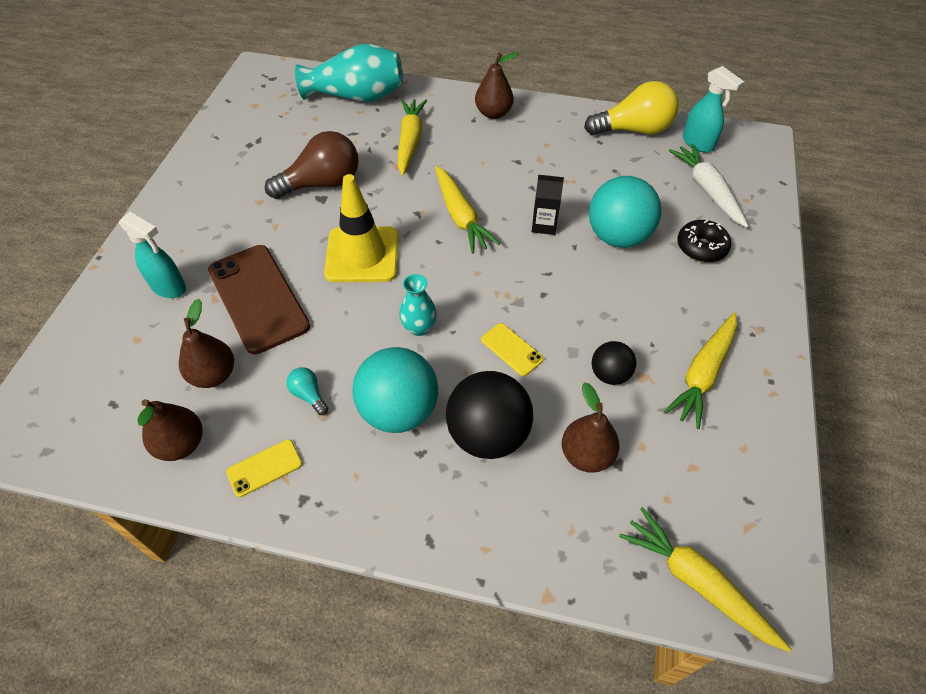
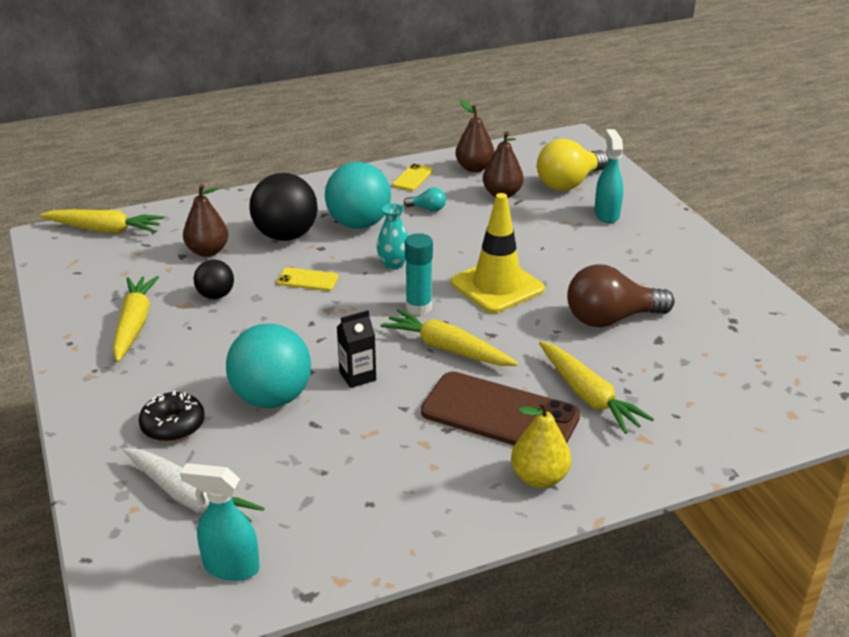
camera: 145 degrees right, 20 degrees down
(169, 287) = (606, 214): turquoise spray bottle -> turquoise spray bottle turned 90 degrees clockwise
(258, 298) = (535, 233): brown phone -> brown phone (500, 414)
(322, 184) = (611, 319): brown light bulb -> brown light bulb turned 45 degrees clockwise
(357, 96) = (721, 419): turquoise vase -> none
(444, 265) = (418, 307): none -> turquoise glue stick
(493, 113) = (539, 478): brown pear -> yellow pear
(633, 130) = (336, 545): yellow light bulb -> yellow light bulb (569, 183)

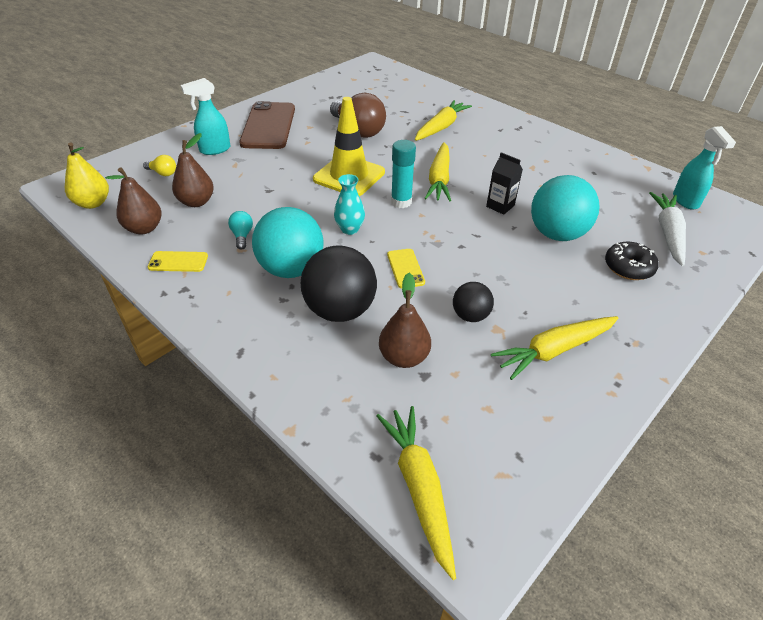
camera: 115 degrees left, 10 degrees up
(500, 414) = (483, 149): brown phone -> brown phone (269, 126)
(539, 478) = (519, 130): yellow pear -> yellow pear (93, 203)
(569, 183) = (163, 173): yellow light bulb -> yellow light bulb, size x0.45

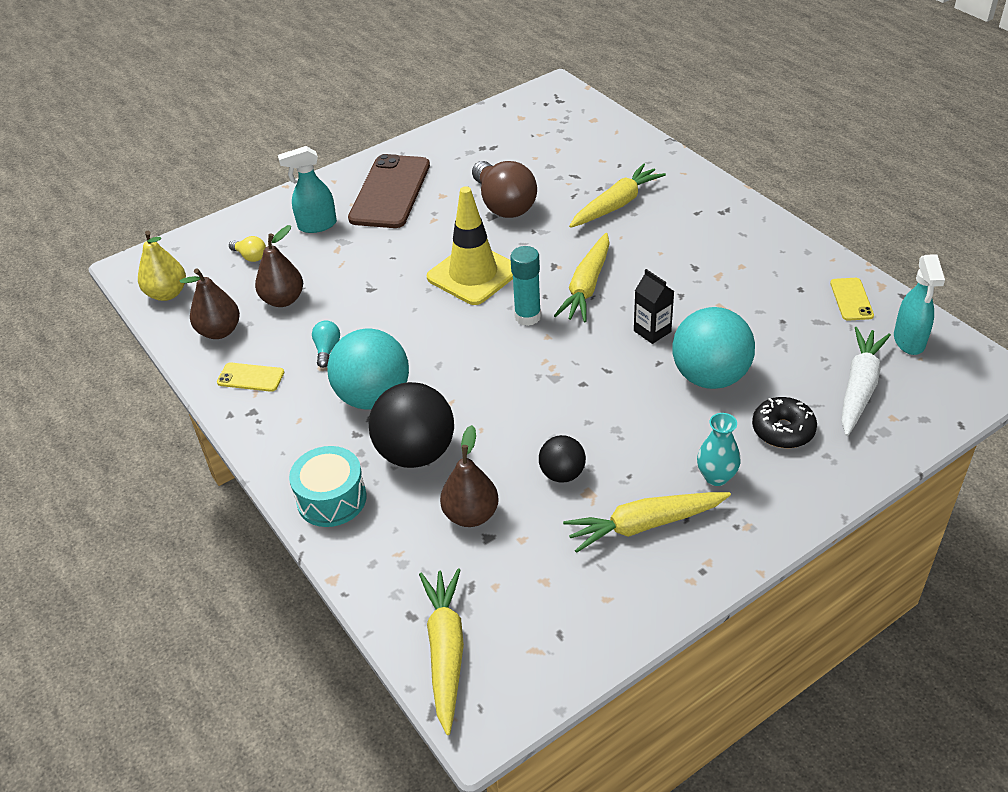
camera: 15 degrees right, 0 degrees up
(273, 356) = (331, 499): none -> turquoise drum
(349, 229) = (454, 350): turquoise vase -> turquoise vase (716, 477)
(405, 268) = (505, 408): yellow phone -> yellow phone (851, 299)

